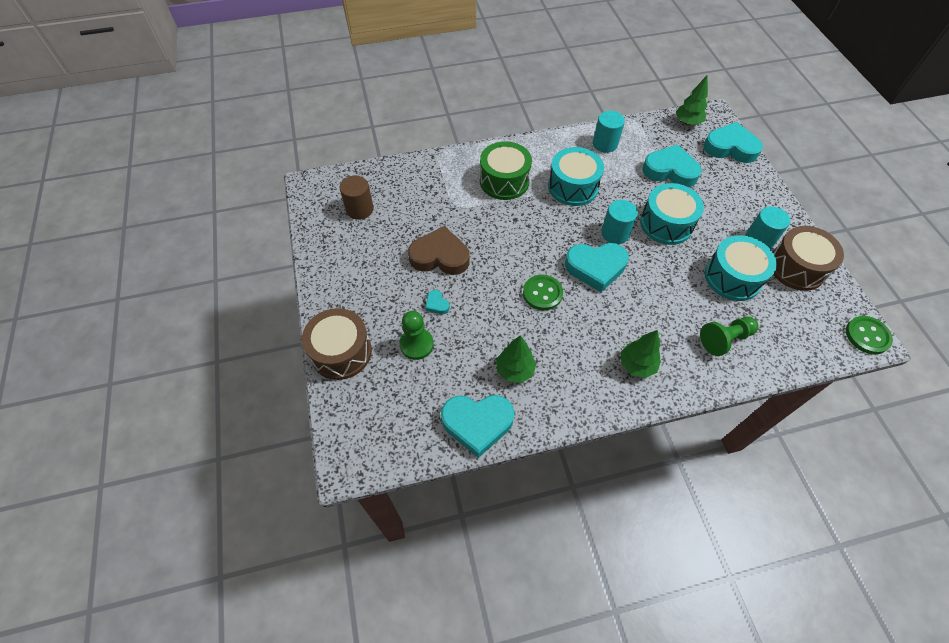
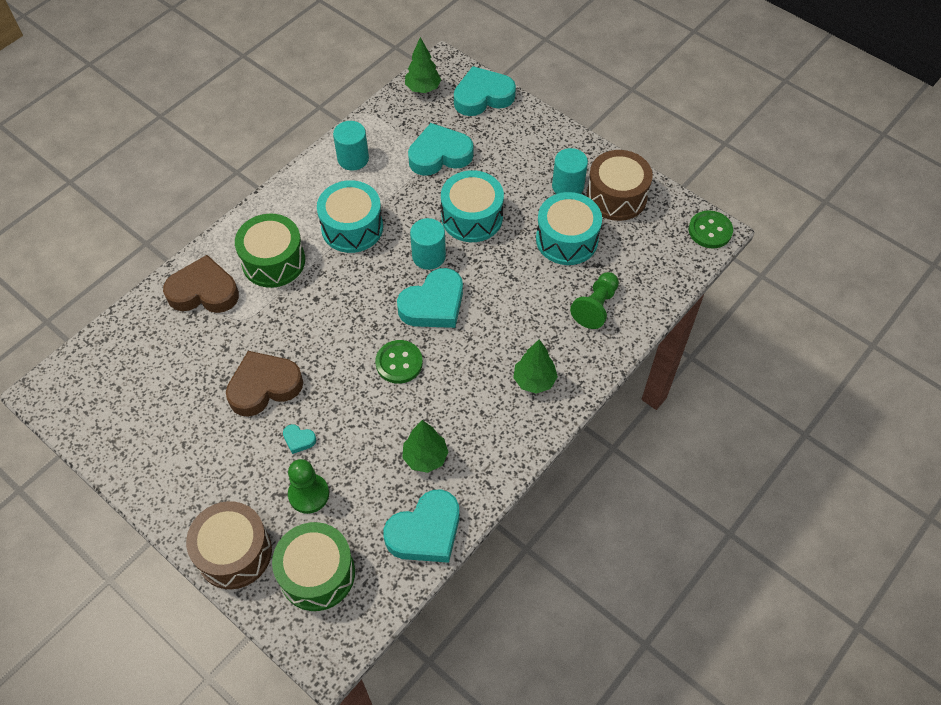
camera: 35 degrees left, 0 degrees up
(359, 209) = (131, 386): brown cylinder -> none
(382, 402) = (317, 573): none -> green drum
(446, 176) = (204, 291): none -> brown heart

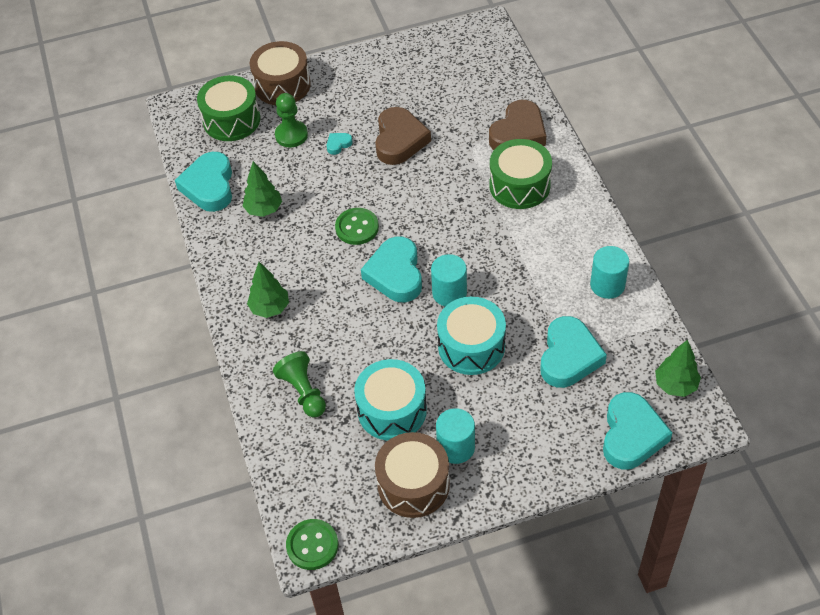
camera: 125 degrees right, 5 degrees down
(352, 227) = (521, 251): turquoise drum -> none

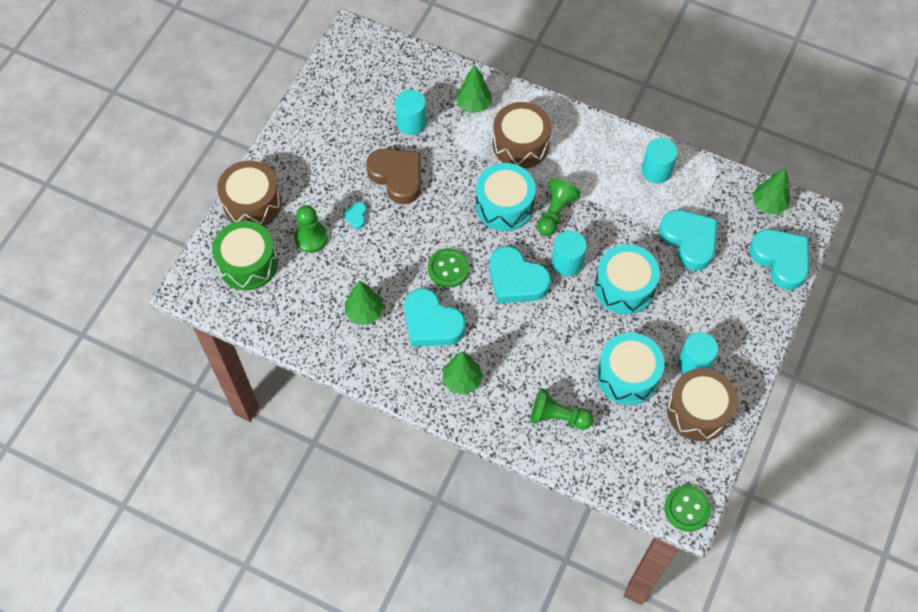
camera: 50 degrees left, 10 degrees up
(209, 186) = (299, 330): turquoise heart -> turquoise heart (431, 323)
(452, 217) = (504, 205): none -> turquoise drum
(456, 112) = (411, 123): none -> turquoise cylinder
(485, 252) = (555, 213): none -> green pawn
(518, 133) = (473, 105): brown heart -> green tree
(519, 185) = (520, 144): green drum -> brown drum

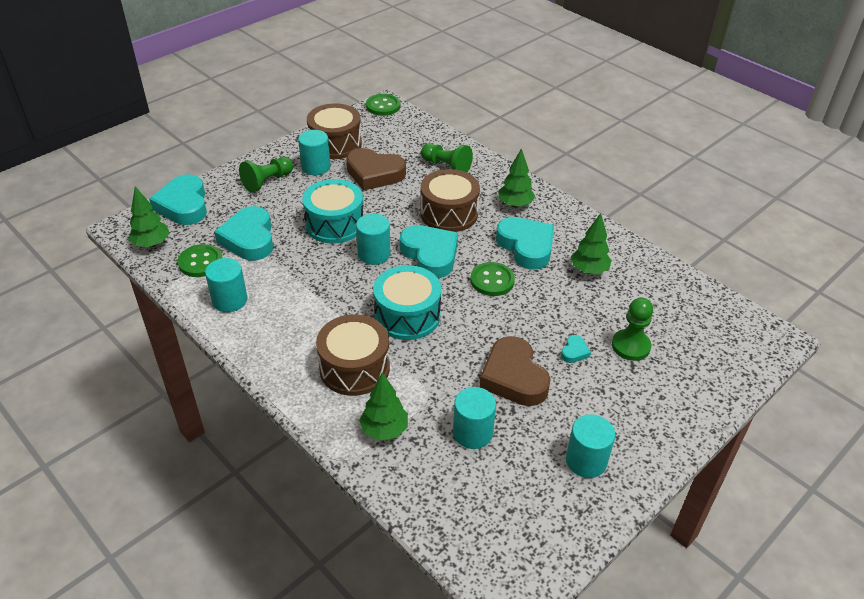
camera: 160 degrees left, 20 degrees down
(248, 263) = (706, 342): green drum -> none
(252, 203) = (696, 400): brown drum -> brown drum (449, 213)
(326, 128) = (586, 461): none -> turquoise cylinder
(555, 213) = (359, 295): green pawn -> green pawn (267, 181)
(627, 375) = (374, 174): turquoise drum -> brown heart
(710, 200) = (200, 262): none -> green button

